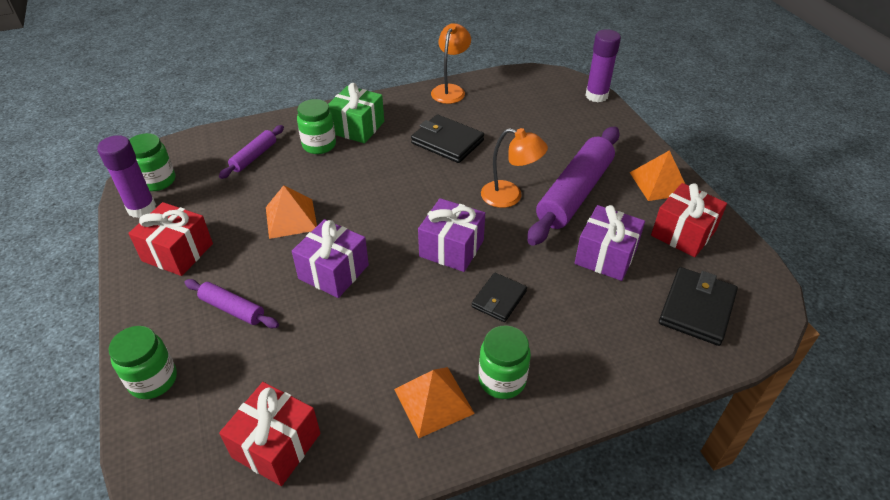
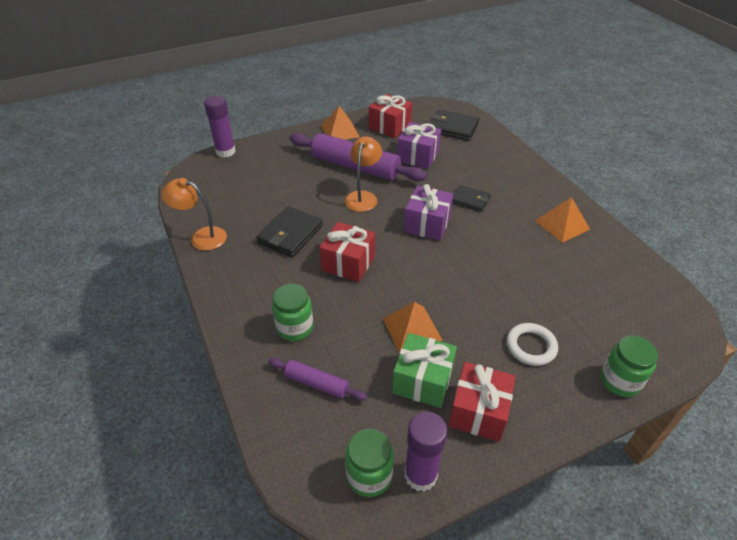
camera: 95 degrees left, 0 degrees up
(232, 309) = (531, 346): purple rolling pin -> white ring
(276, 445) = (630, 292): red gift -> red gift (348, 263)
(333, 272) = (470, 288): purple gift -> none
(357, 127) = (263, 301): green gift -> green gift (422, 381)
(502, 380) = (534, 198): green jar -> none

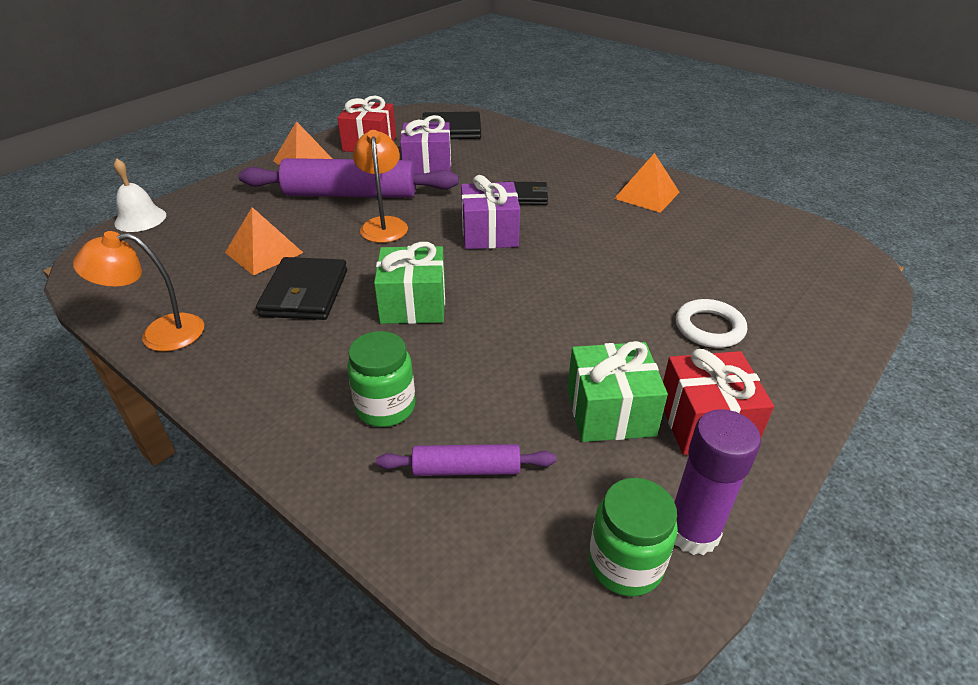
camera: 25 degrees left, 5 degrees down
(225, 152) = (140, 219): purple glue stick -> white bell
(348, 263) = (413, 304): red gift -> green gift
(411, 329) = (552, 355): orange pyramid -> orange pyramid (264, 252)
(620, 381) = (830, 331): green jar -> none

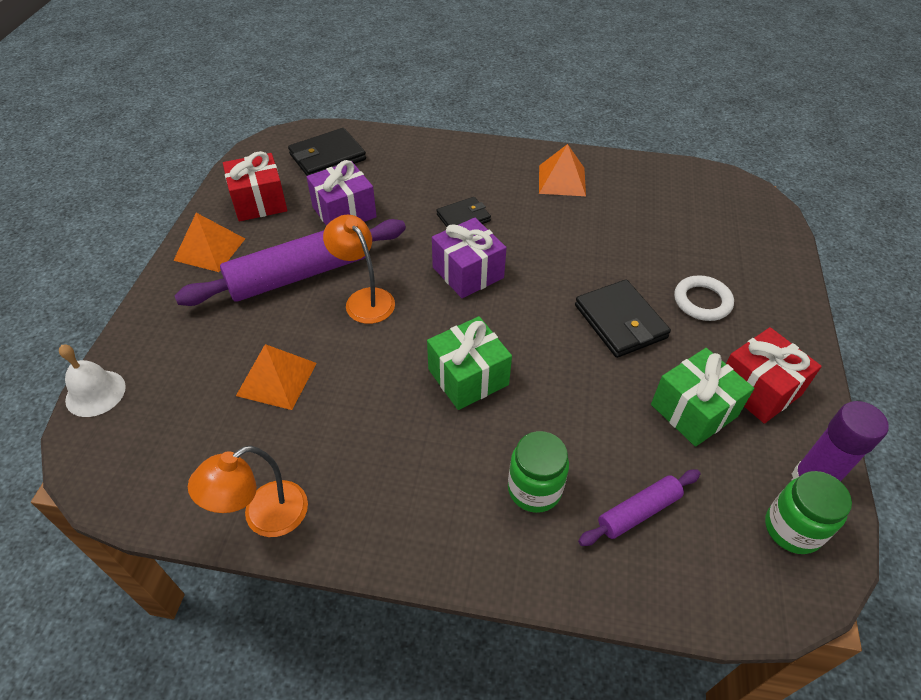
camera: 30 degrees left, 10 degrees up
(305, 293) = (361, 407): black wallet -> black wallet (620, 321)

